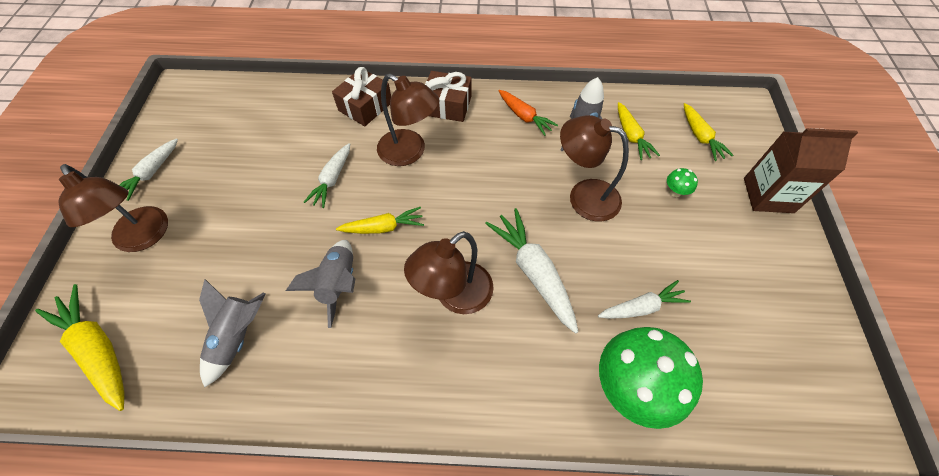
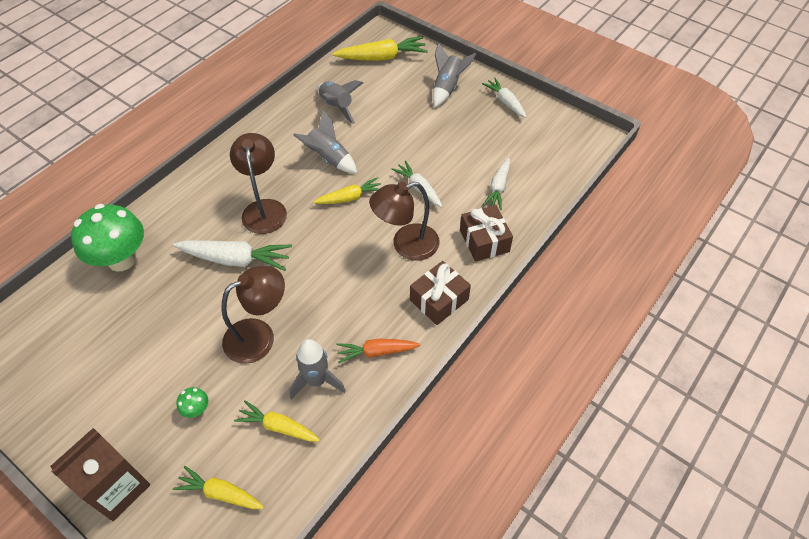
camera: 125 degrees right, 5 degrees down
(145, 237) = (447, 88): brown lamp -> grey rocket
(383, 227) = (350, 197): yellow carrot -> yellow carrot turned 135 degrees counterclockwise
(641, 307) = (151, 303): white carrot -> white carrot (498, 188)

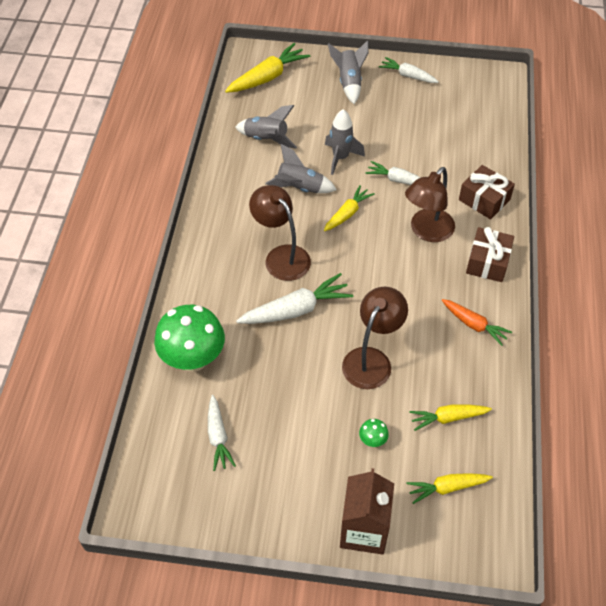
camera: 30 degrees left, 0 degrees up
(317, 381) = (447, 369): grey rocket -> grey rocket (340, 158)
(376, 352) = (474, 325): orange carrot -> orange carrot turned 105 degrees counterclockwise
(498, 188) = (460, 152): white carrot -> white carrot (218, 437)

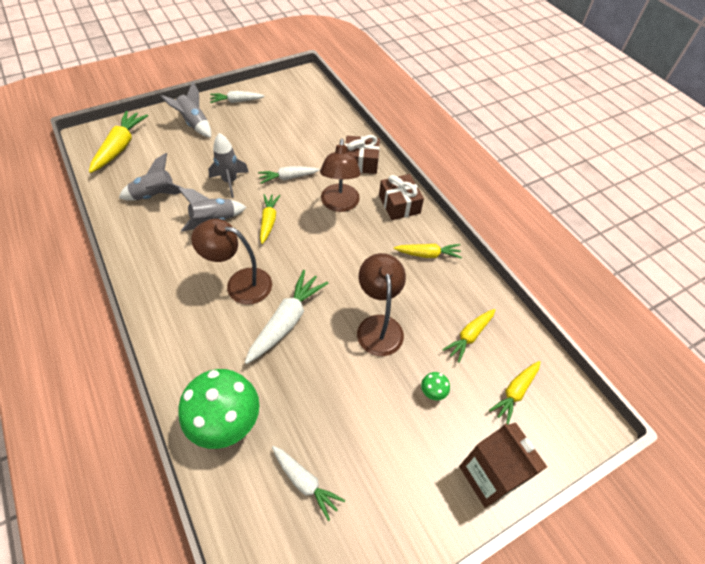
camera: 40 degrees left, 0 degrees up
(474, 325) = (428, 254): orange carrot -> yellow carrot

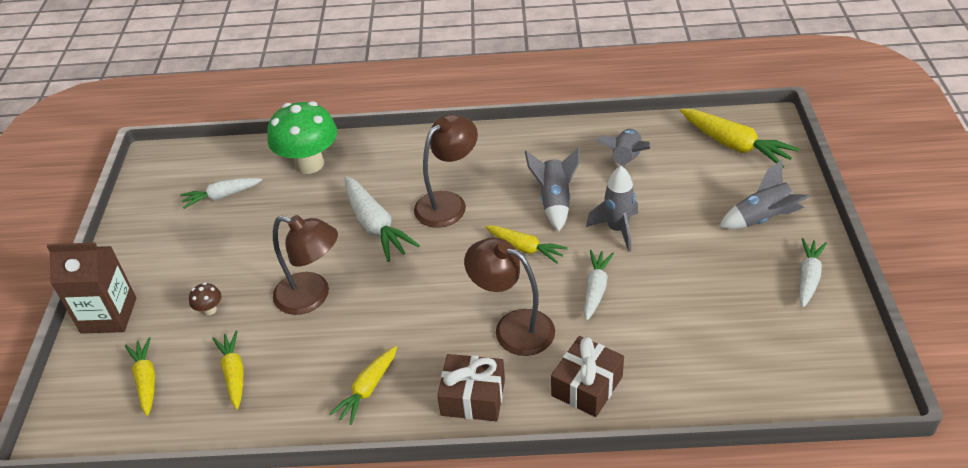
camera: 125 degrees right, 10 degrees down
(432, 392) = (210, 310): green mushroom -> brown mushroom

